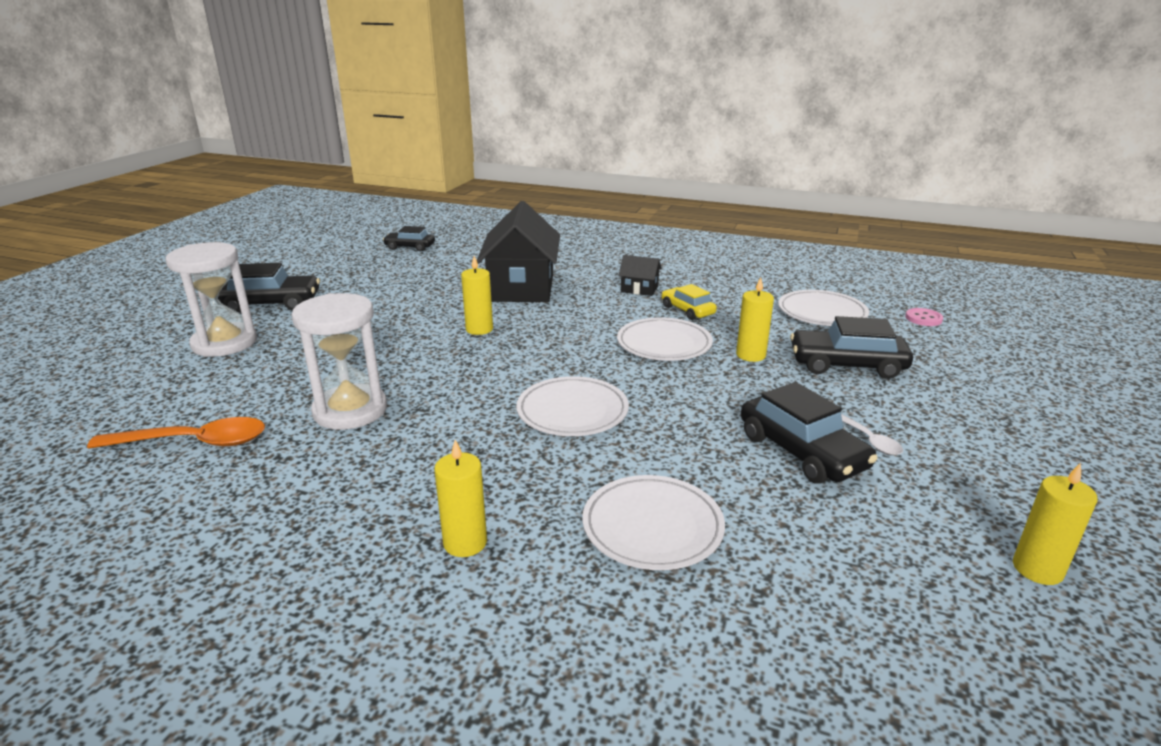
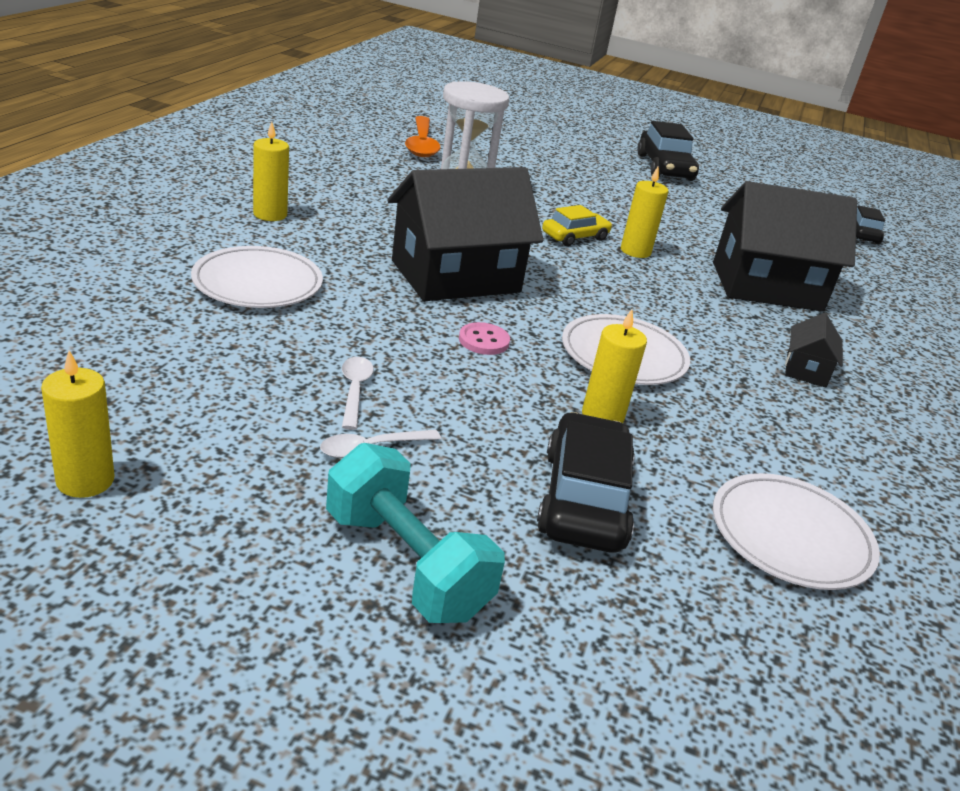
camera: 85 degrees right, 5 degrees up
(225, 343) = (578, 152): white hourglass -> none
(572, 411) = (455, 276): white plate -> black house
(687, 310) = (742, 395): yellow car -> yellow car (575, 237)
(802, 451) = (354, 391): black car -> white spoon
(923, 318) = (818, 682): pink button -> pink button (484, 341)
(965, 420) = (406, 564): none -> turquoise dumbbell

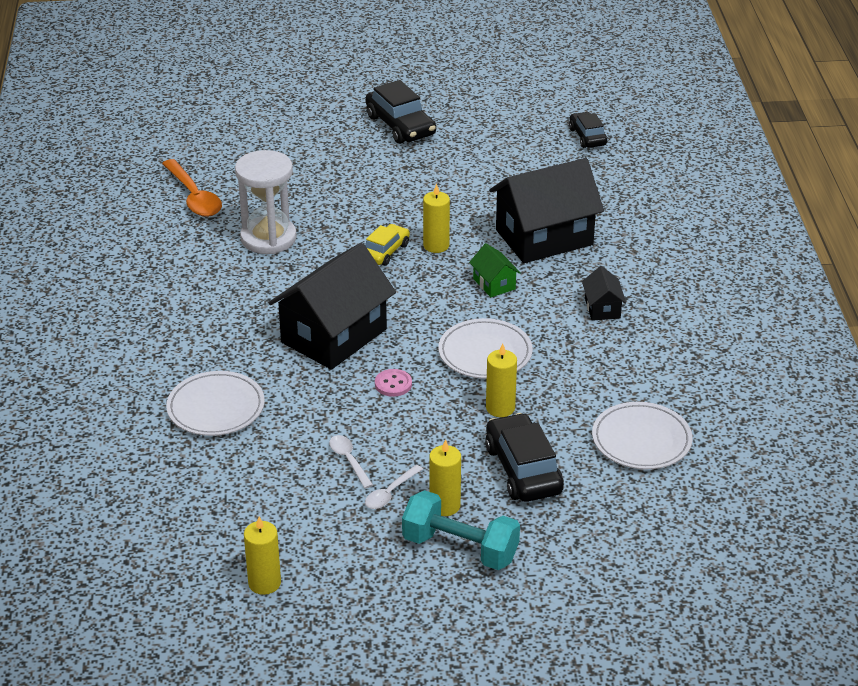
camera: 20 degrees left, 5 degrees up
(270, 214) = (160, 340): yellow candle -> yellow candle (444, 505)
(680, 301) = (494, 284): none -> green house

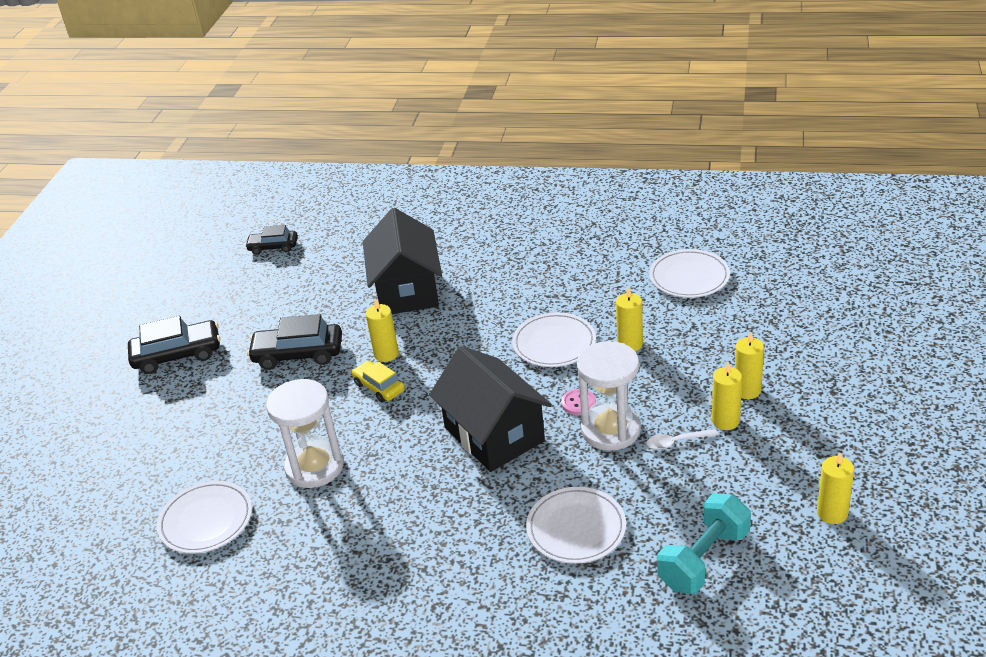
camera: 70 degrees left, 0 degrees up
(194, 197) = (206, 520): orange spoon -> white plate
(357, 412) = (610, 430): none -> white hourglass
(390, 493) = (725, 421): white spoon -> yellow candle
(460, 548) = (801, 388): turquoise dumbbell -> turquoise dumbbell (704, 559)
(494, 284) = (459, 326): green house -> none
(523, 469) = (711, 341): black car -> black car (298, 354)
(602, 308) = (519, 273): black house -> none

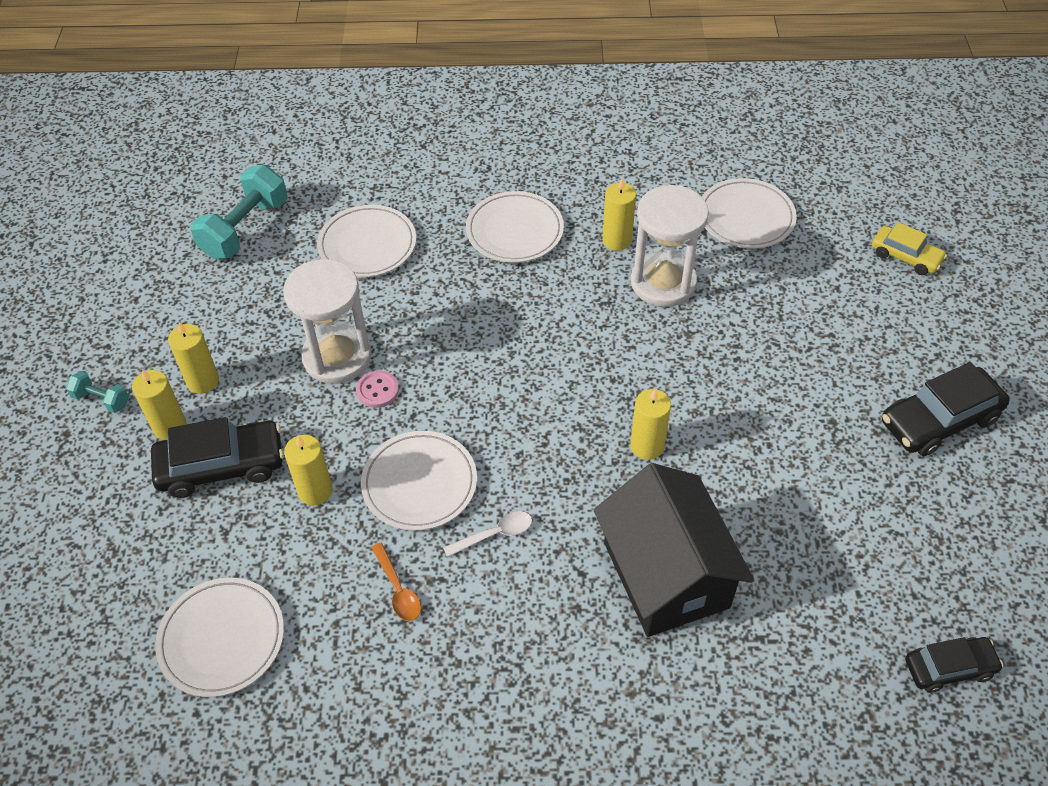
camera: 165 degrees right, 15 degrees up
(298, 354) = (769, 435): black car -> black car (221, 466)
(379, 387) = (634, 392): yellow car -> yellow car (905, 256)
(428, 529) = (514, 231): none -> white plate
(494, 434) = (472, 339): black house -> none
(576, 293) = (398, 589): none -> orange spoon
(676, 442) = (262, 348): white spoon -> white spoon (495, 534)
(810, 413) = (101, 400): none -> turquoise dumbbell
(832, 513) = (112, 284): yellow candle -> yellow candle (617, 240)

